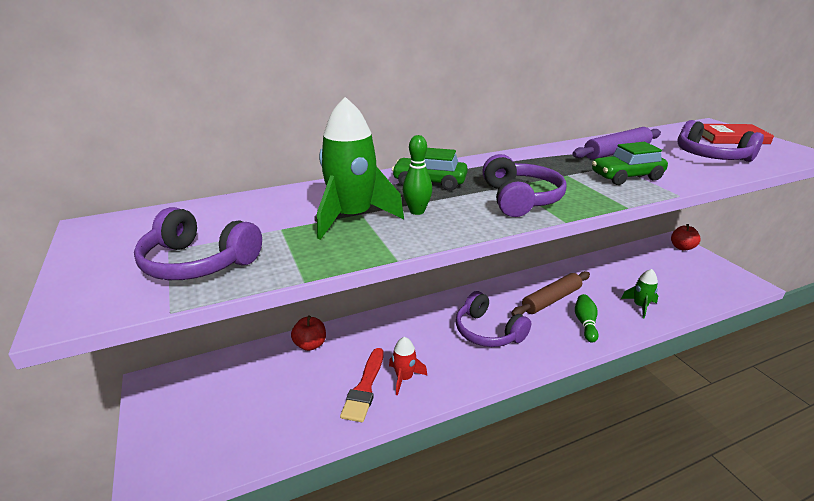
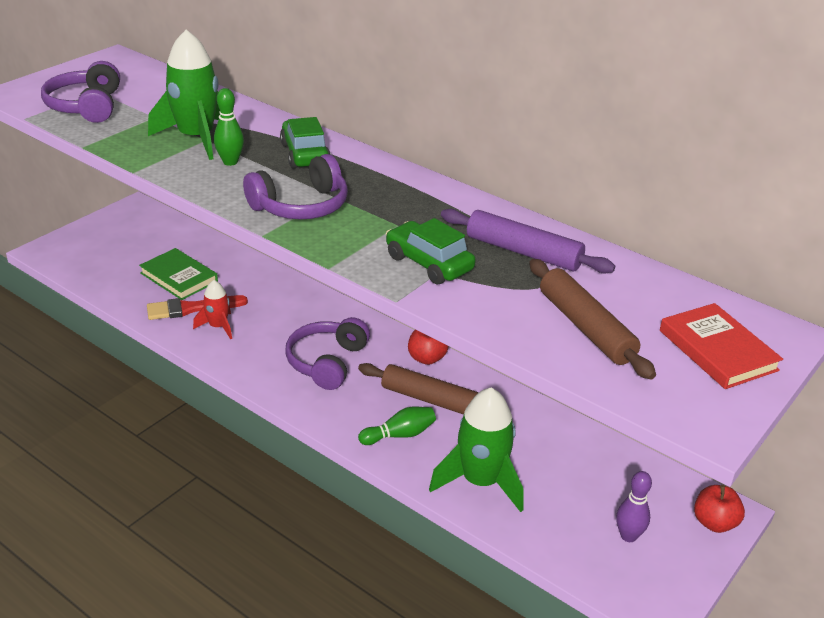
camera: 60 degrees right, 5 degrees up
(308, 383) = (179, 277): none -> green book
(310, 345) = (229, 261): red apple -> red apple (426, 358)
(640, 306) = (481, 482): green rocket -> green rocket, size x1.83
(692, 273) = (628, 536): none -> purple bowling pin
(710, 156) = (585, 327): purple headphones -> brown rolling pin

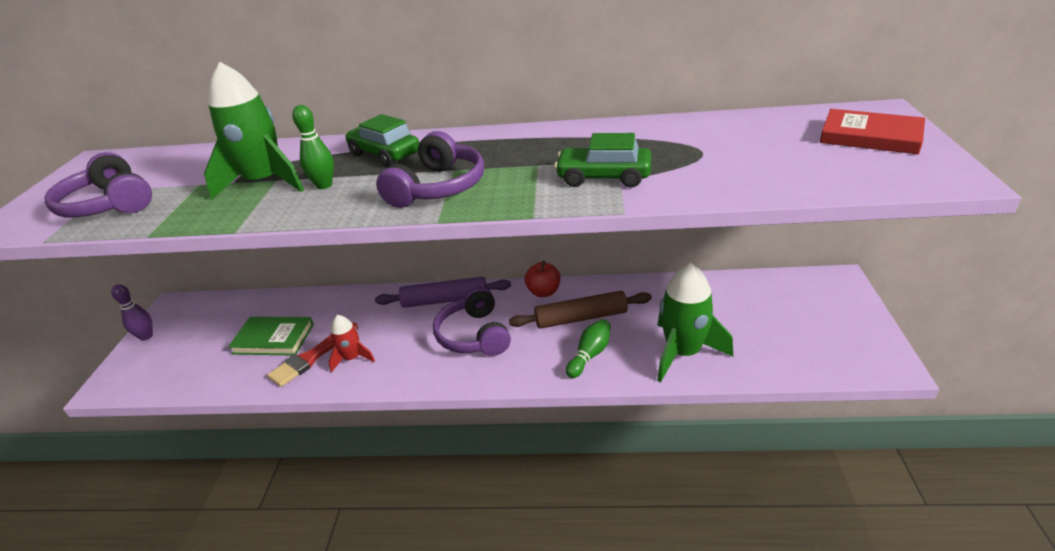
camera: 30 degrees left, 0 degrees up
(523, 252) = (654, 141): purple rolling pin -> purple rolling pin (445, 300)
(585, 327) = (777, 163): brown rolling pin -> none
(628, 536) = (811, 329): purple bowling pin -> purple bowling pin (146, 336)
(714, 523) = (841, 290): red apple -> none

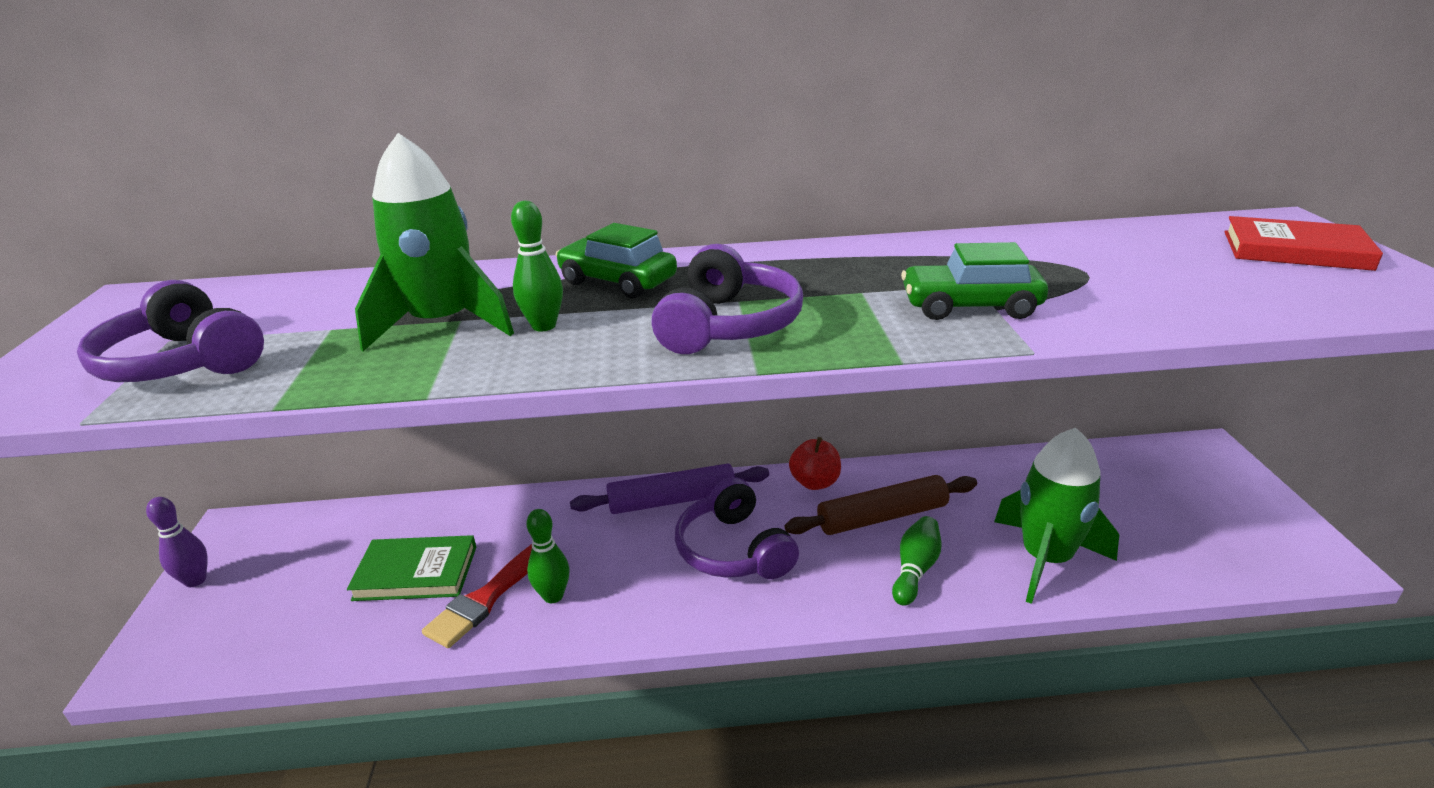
camera: 10 degrees left, 5 degrees down
(352, 358) = (553, 596): red rocket -> green bowling pin

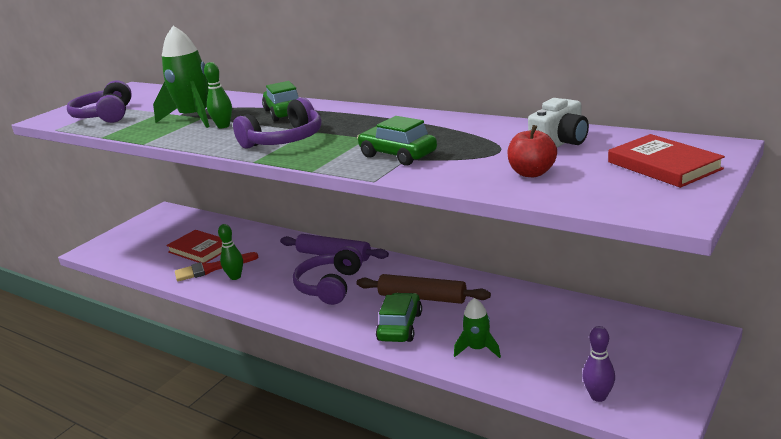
camera: 40 degrees right, 5 degrees down
(195, 580) = (132, 227): purple bowling pin -> purple bowling pin (598, 396)
(416, 573) = (200, 250): green book -> red book
(815, 482) = (413, 270): red apple -> red apple (532, 173)
(915, 570) = (400, 326): green bowling pin -> green car
(1046, 559) = (478, 349): green rocket -> green rocket, size x0.55
(1128, 247) = (560, 143): none -> white camera

